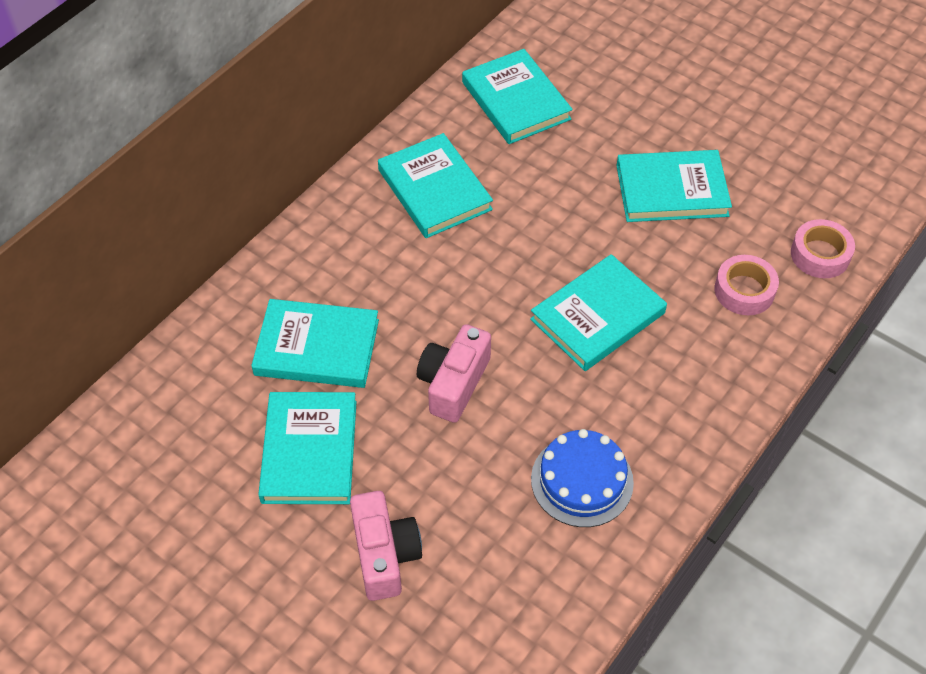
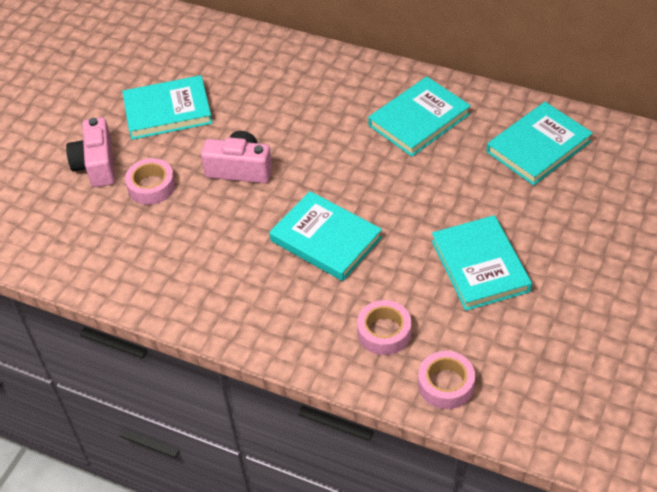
camera: 80 degrees right, 5 degrees down
(317, 347) = (252, 94): turquoise book -> none
(384, 554) = (97, 165): pink camera -> pink camera turned 105 degrees clockwise
(451, 490) = (151, 186): none -> pink tape
(582, 480) = (172, 256): blue cake -> none

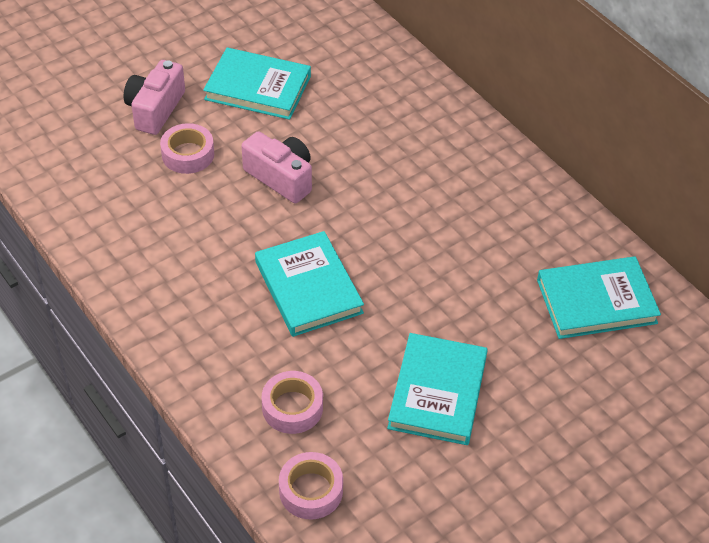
camera: 25 degrees right, 0 degrees up
(419, 120) = (494, 213): turquoise book -> none

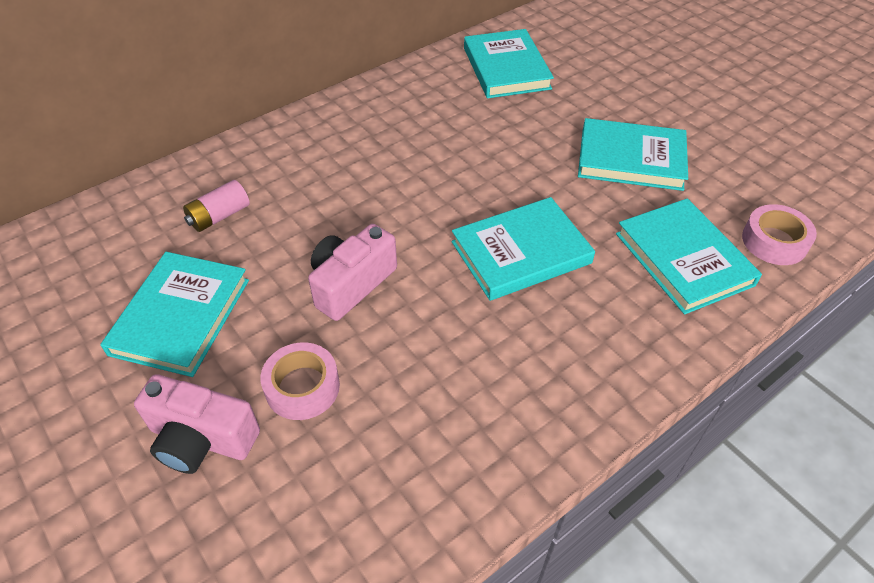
camera: 90 degrees left, 0 degrees up
(292, 407) = (683, 259): pink tape -> turquoise book
(361, 97) = (219, 216): none -> pink battery

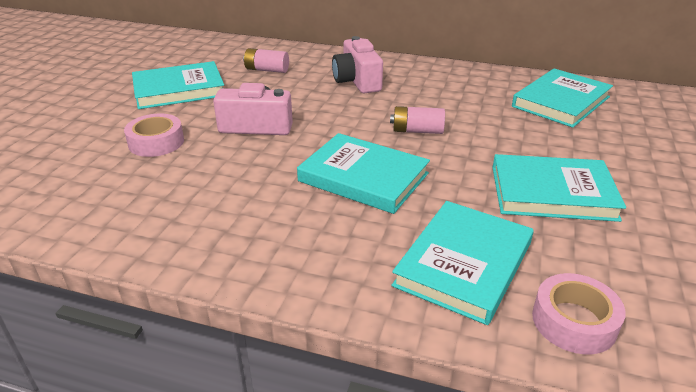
camera: 55 degrees right, 15 degrees down
(201, 439) = (95, 128): pink camera -> pink camera (357, 81)
(473, 176) = (417, 131): none -> pink battery
(631, 159) = (552, 193): turquoise book -> turquoise book turned 60 degrees counterclockwise

